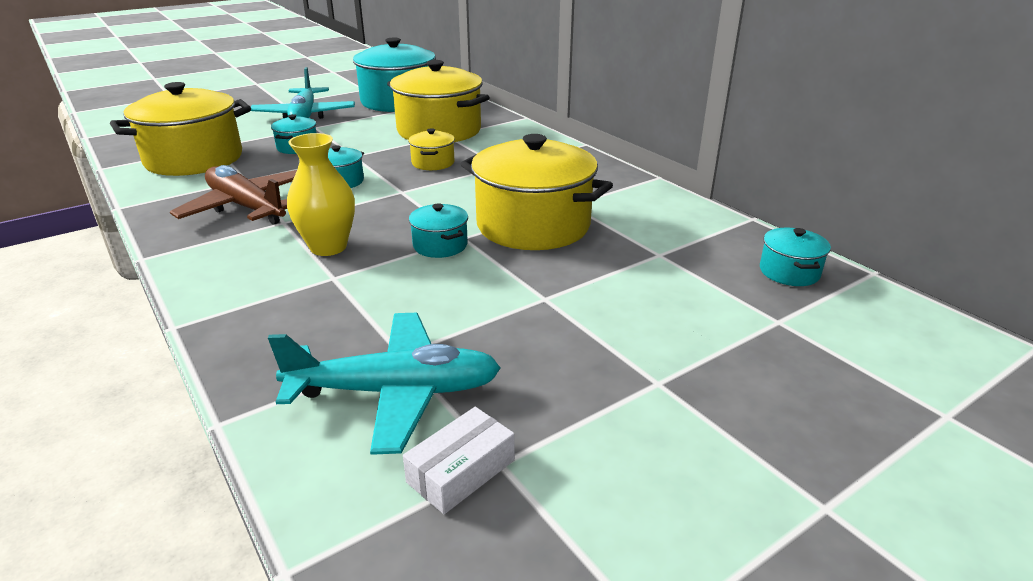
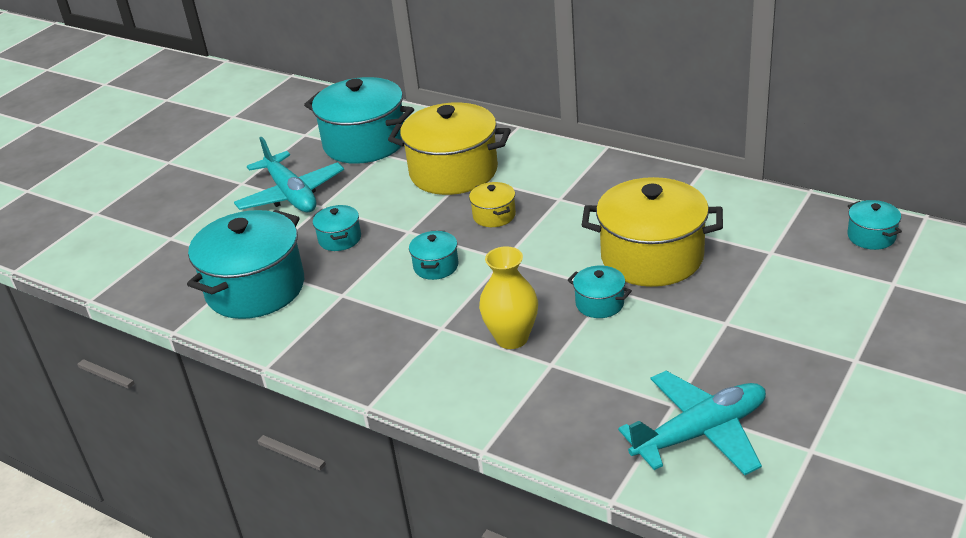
camera: 20 degrees left, 5 degrees up
(194, 159) = (255, 289): yellow pot -> turquoise pot
(246, 207) = (386, 324): brown plane -> none
(461, 471) = (793, 464): white box -> none

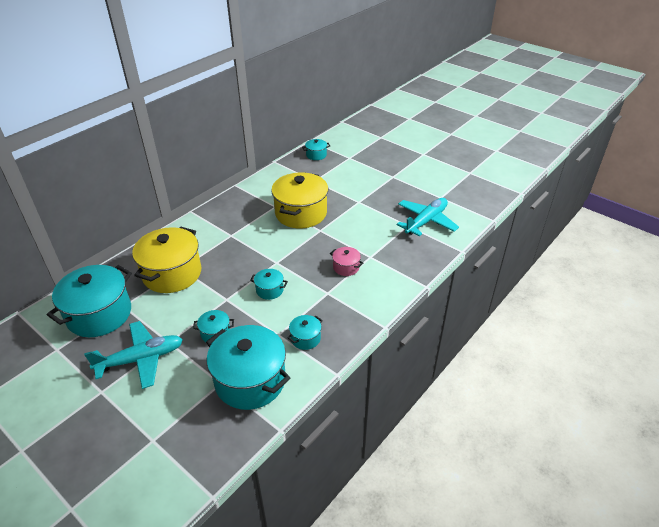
camera: 85 degrees left, 5 degrees up
(494, 215) = (232, 261): yellow pot -> none
(512, 338) = (346, 267): yellow vase -> pink pot
(599, 303) = (330, 235): turquoise pot -> turquoise pot (305, 338)
(700, 433) = (426, 221): turquoise plane -> turquoise plane turned 60 degrees clockwise

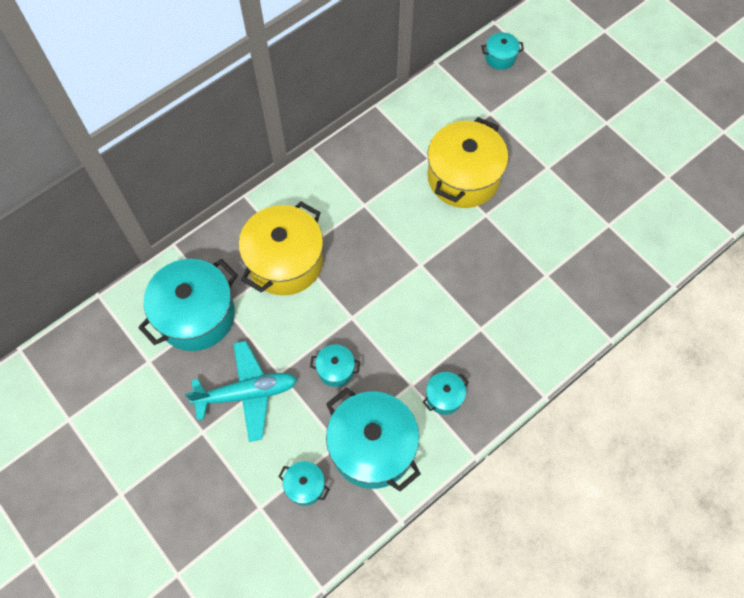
camera: 10 degrees right, 25 degrees up
(269, 290) = (407, 311): turquoise pot -> turquoise pot (305, 486)
(346, 267) = (511, 289): pink pot -> none
(426, 221) = (636, 221): turquoise plane -> none

